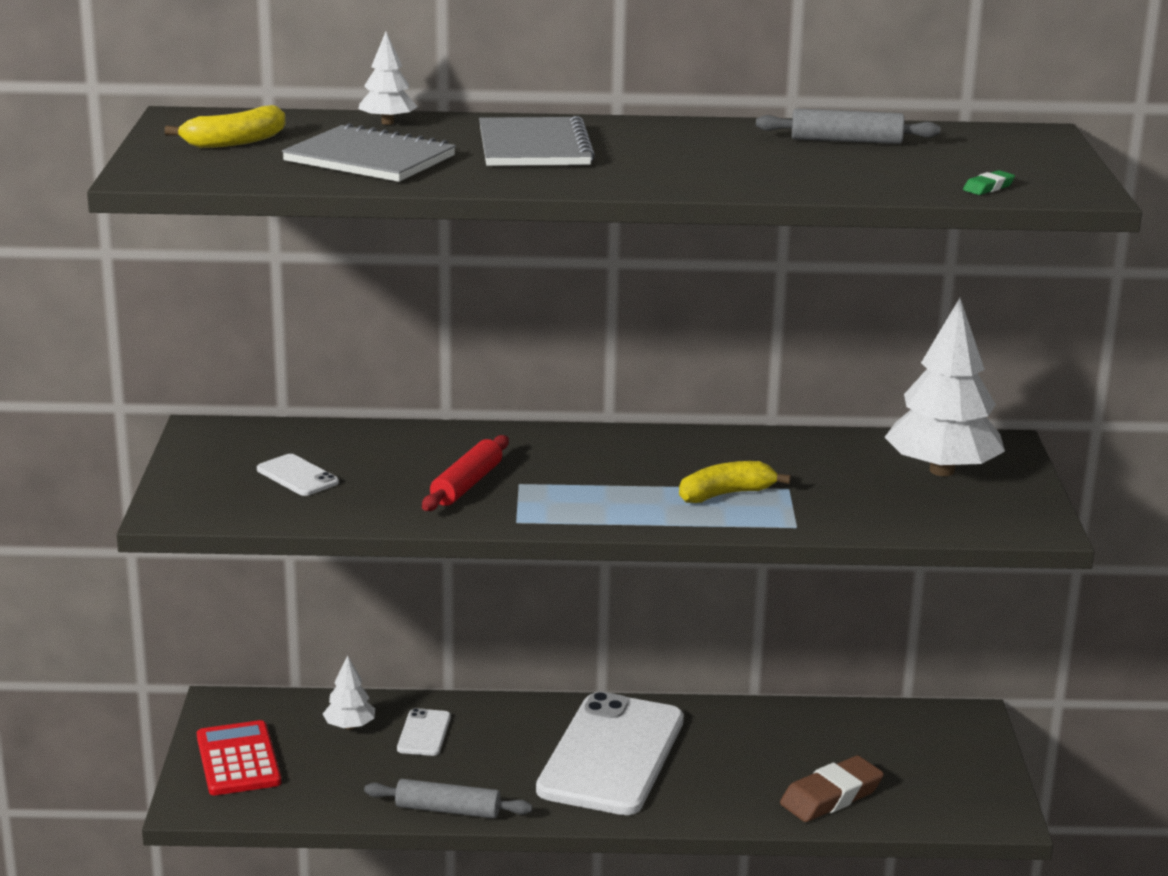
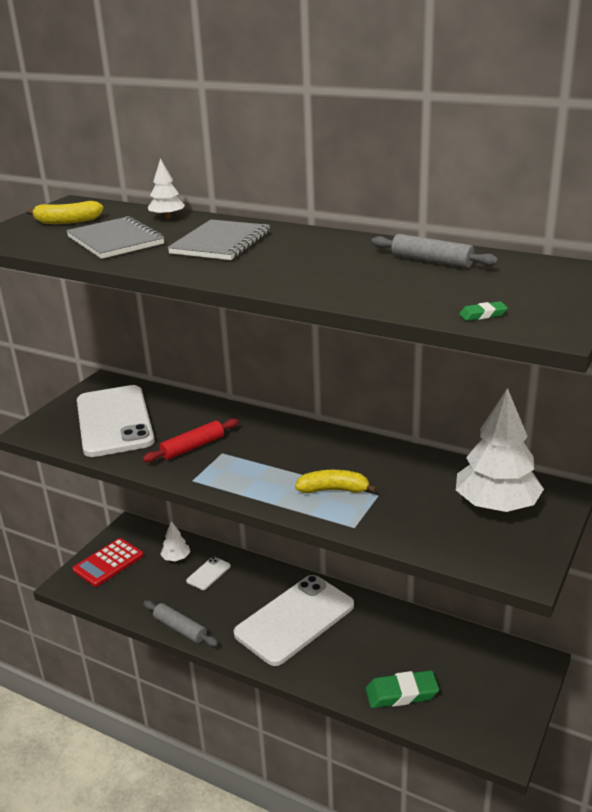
camera: 30 degrees right, 5 degrees up
(238, 760) = (108, 563): red calculator -> red calculator turned 150 degrees counterclockwise
(297, 476) = (114, 421): white phone -> white phone, size x2.45
(831, 796) = (401, 693): brown eraser -> green eraser

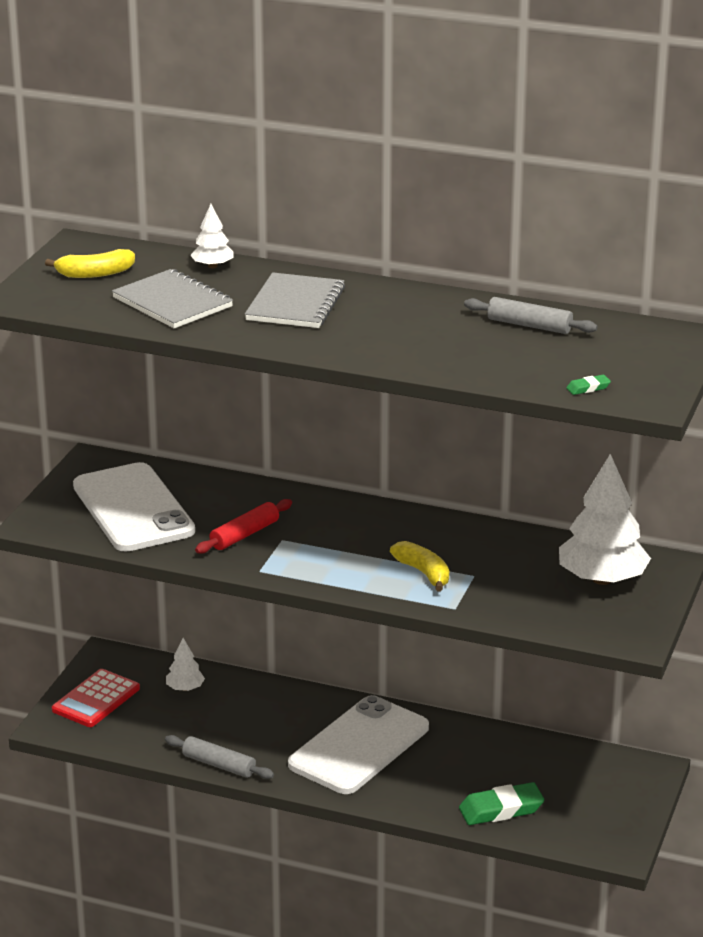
camera: 10 degrees left, 0 degrees up
(208, 573) = (234, 703): white phone -> none
(334, 490) = (424, 573): yellow banana -> yellow banana turned 60 degrees clockwise

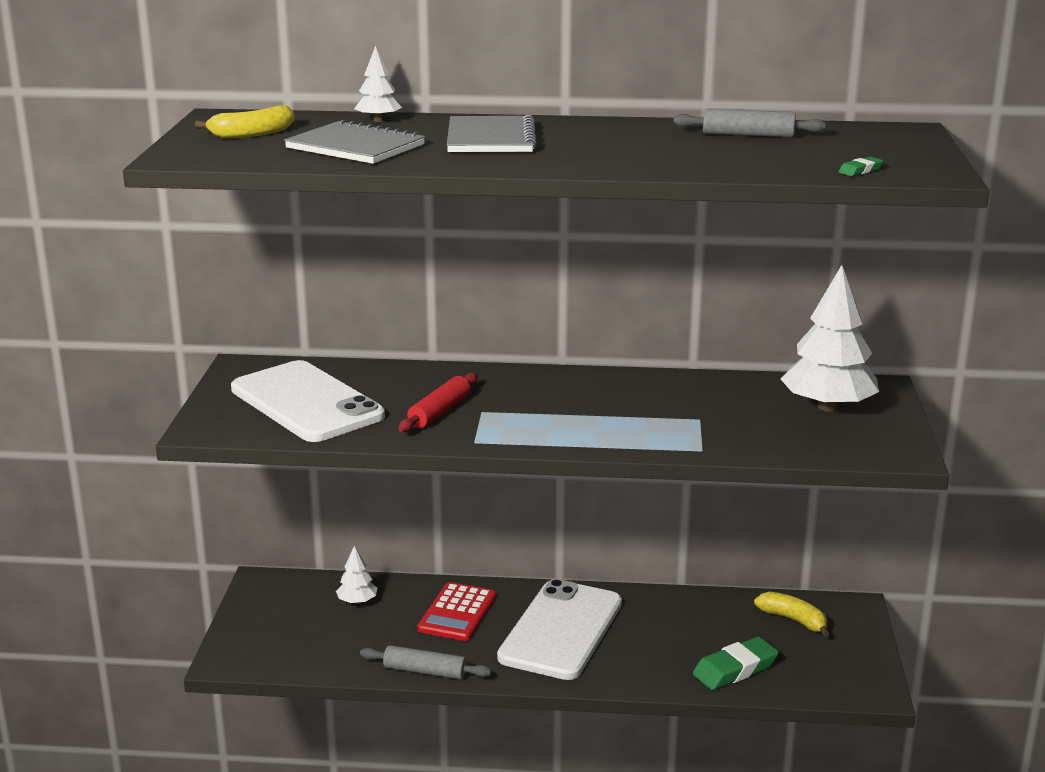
camera: 15 degrees left, 5 degrees down
(96, 699) = (267, 626): red calculator -> red calculator (457, 613)
(424, 573) = (648, 423): yellow banana -> yellow banana (793, 620)

